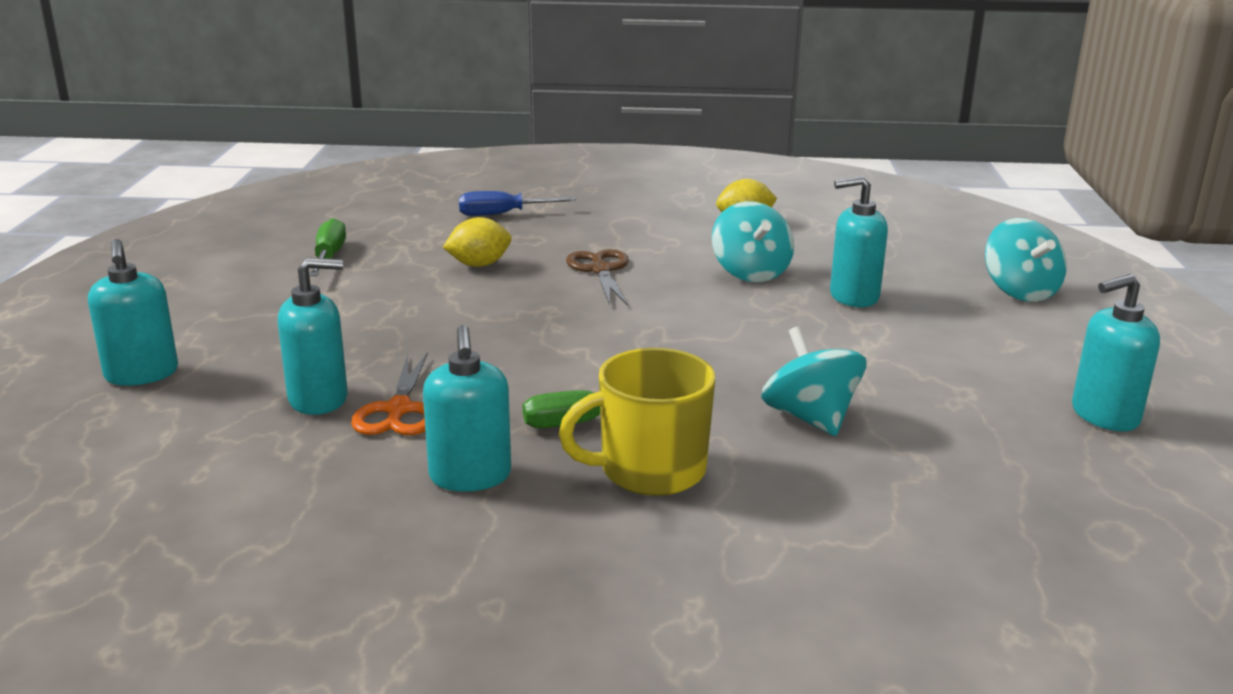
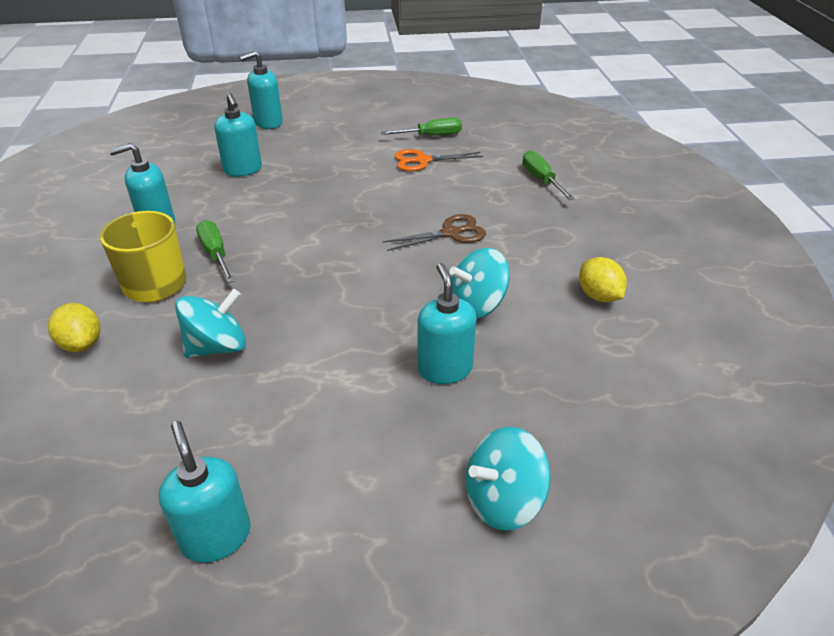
camera: 80 degrees right, 15 degrees up
(398, 410) = (231, 193): orange scissors -> orange scissors (422, 161)
(479, 265) = (440, 185): yellow lemon -> yellow lemon (82, 344)
(502, 214) = (541, 179): blue screwdriver -> green screwdriver

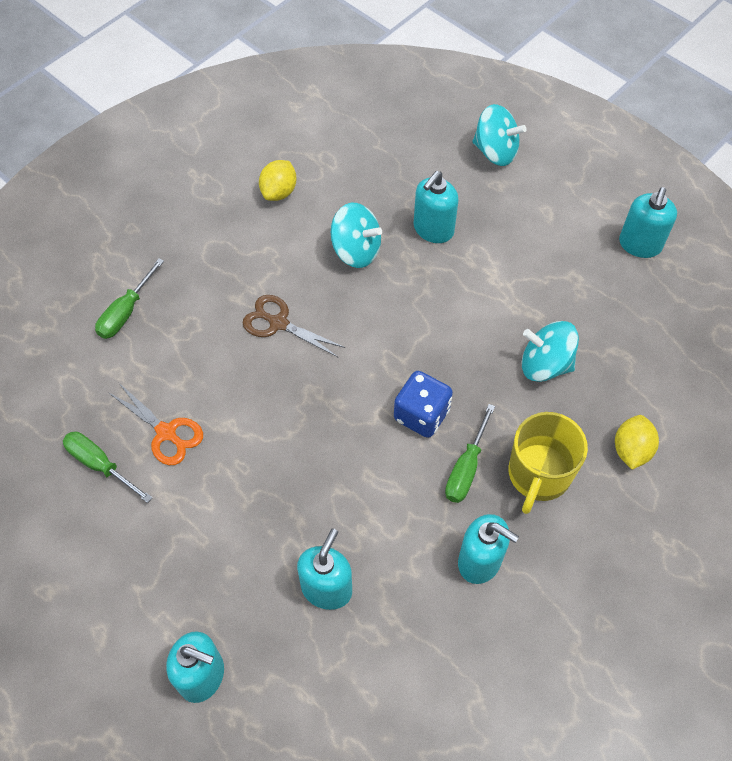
camera: 130 degrees left, 20 degrees up
(283, 257) = (421, 415): none -> blue dice

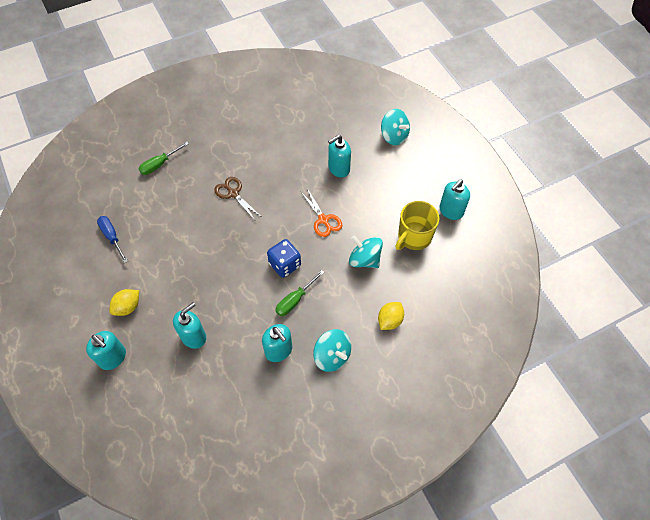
camera: 20 degrees right, 0 degrees up
(100, 465) = (112, 237): green screwdriver -> blue screwdriver
(166, 433) = (151, 232): orange scissors -> orange scissors (323, 220)
(279, 192) = (266, 125): yellow lemon -> yellow lemon (128, 307)
(356, 250) = (292, 167): turquoise spinning top -> turquoise spinning top (332, 356)
(538, 474) = (332, 316): yellow mug -> yellow mug (414, 237)

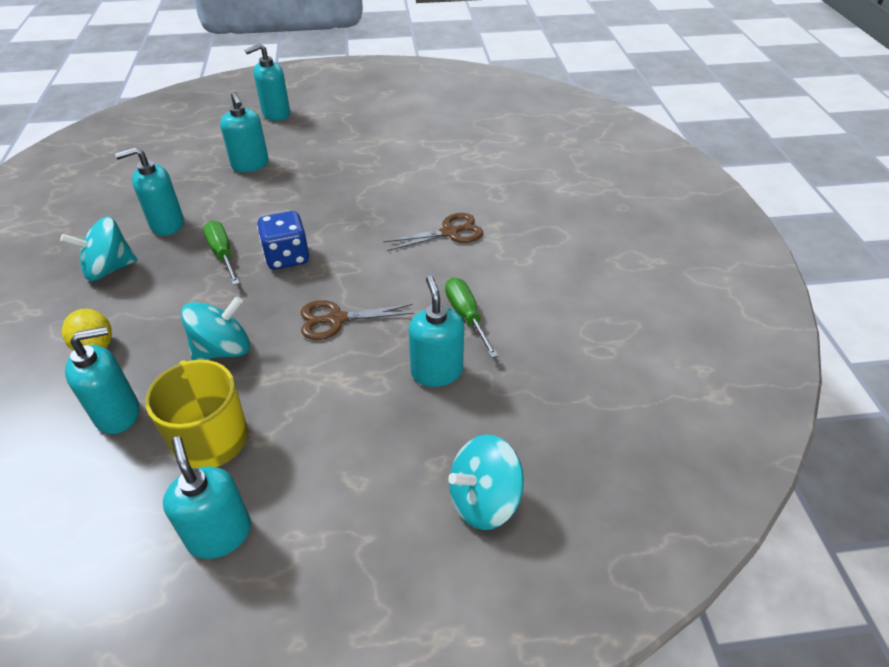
camera: 110 degrees right, 15 degrees down
(112, 237) = (436, 128): blue screwdriver -> none
(128, 307) = (329, 128): yellow lemon -> none
(159, 164) = (540, 175): green screwdriver -> green screwdriver (466, 316)
(323, 220) = (336, 319): orange scissors -> brown scissors
(421, 282) = (118, 413): none -> turquoise soap dispenser

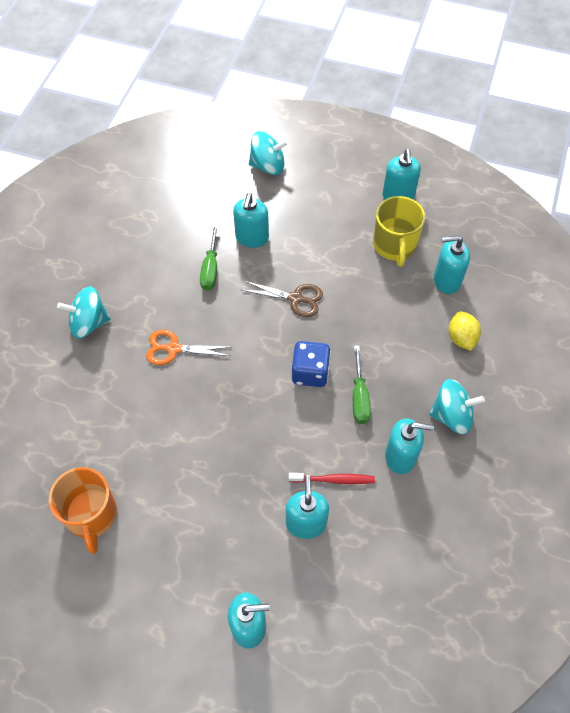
camera: 155 degrees left, 15 degrees up
(223, 349) = (376, 303): turquoise spinning top -> turquoise spinning top (89, 323)
(233, 193) = (333, 480): none -> red toothbrush
(433, 126) = (92, 515): none -> orange mug
(450, 232) = (173, 349): brown scissors -> orange scissors

